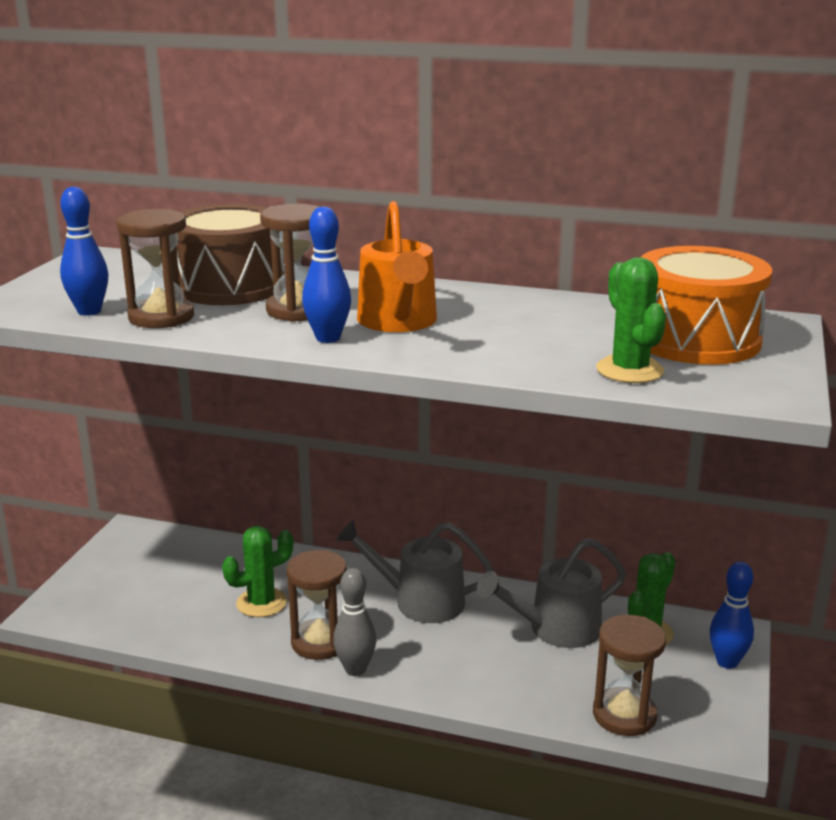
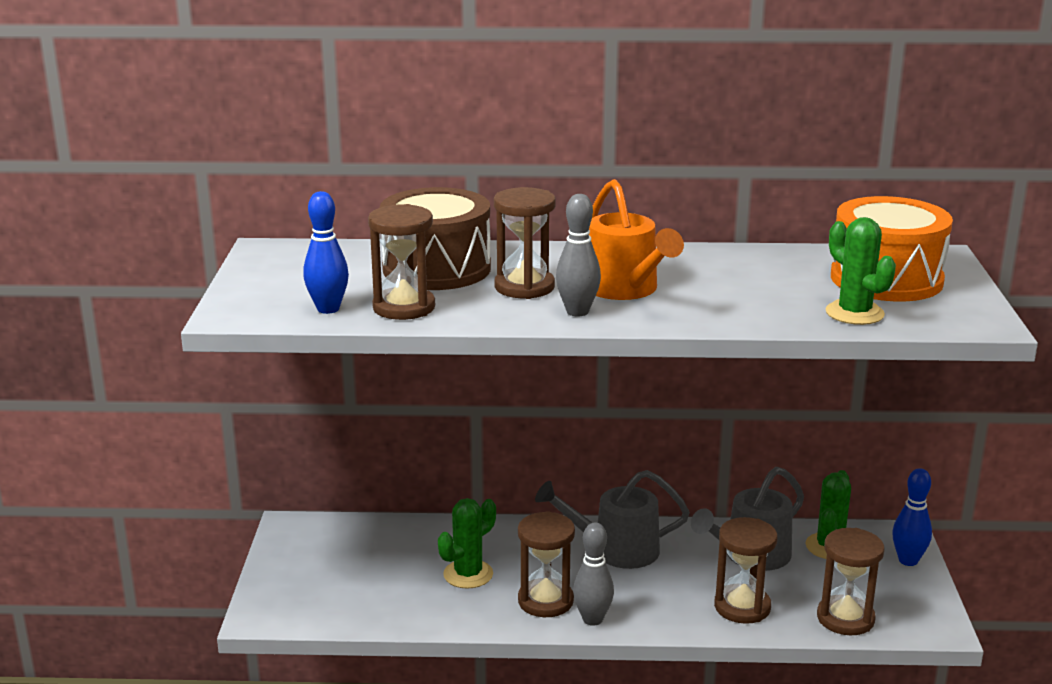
camera: 15 degrees left, 0 degrees up
(328, 338) = (577, 312): blue bowling pin -> grey bowling pin
(517, 683) = (742, 607): none -> brown hourglass

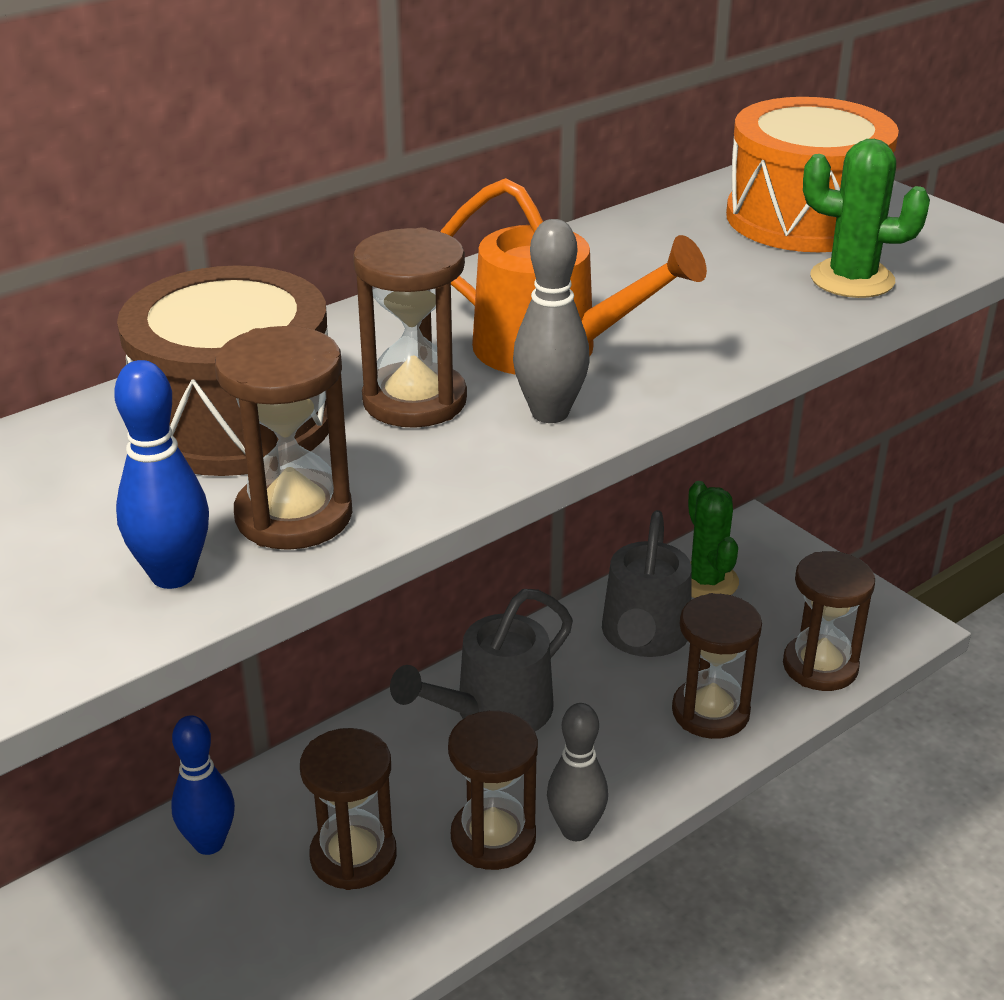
camera: 40 degrees left, 10 degrees up
(468, 574) = (353, 856): green cactus -> brown hourglass
(908, 560) = (794, 559): blue bowling pin -> blue bowling pin (209, 843)

